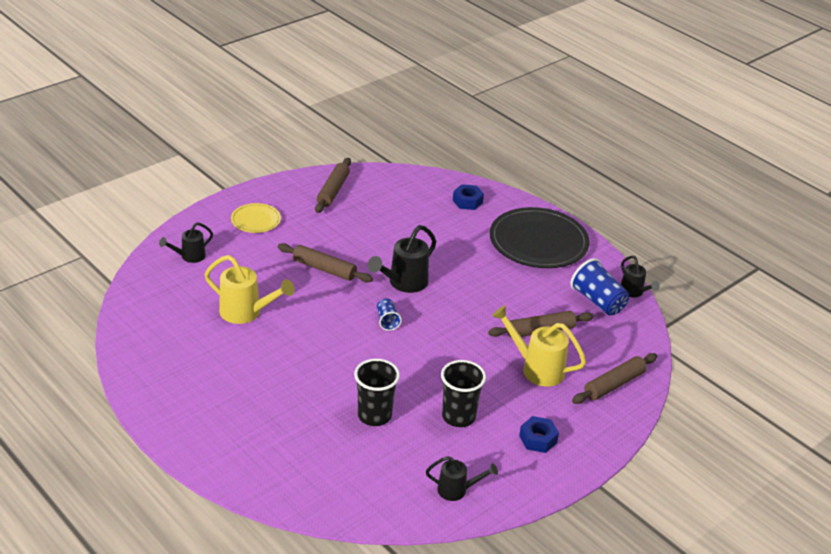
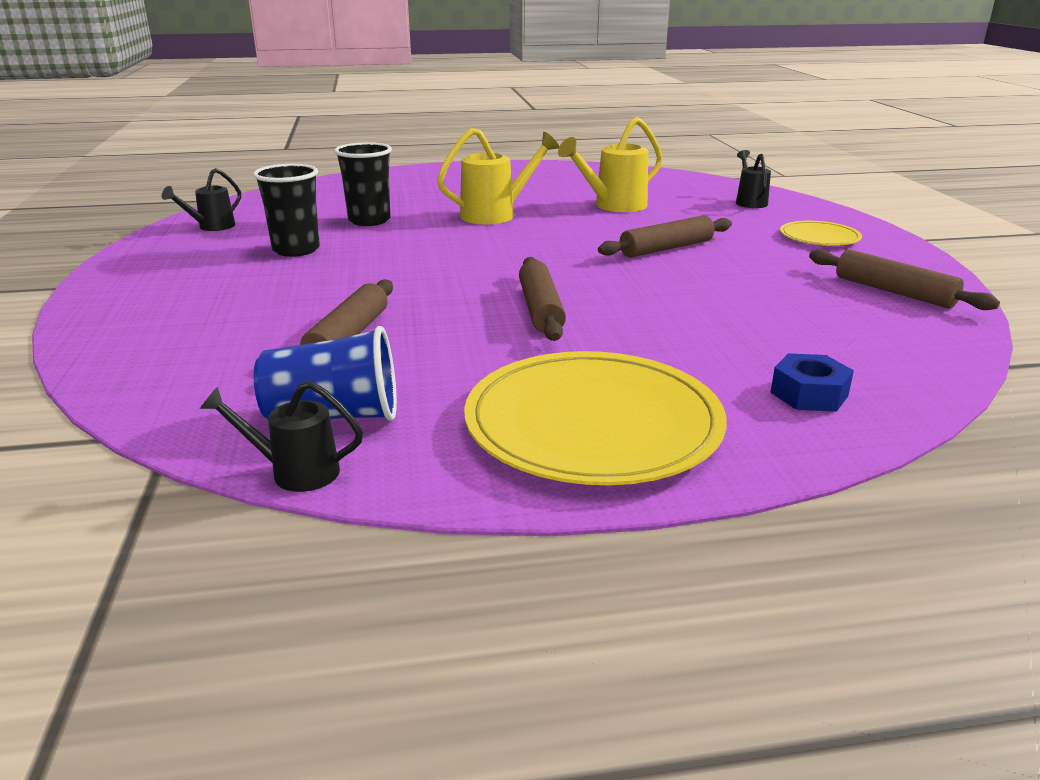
camera: 125 degrees right, 10 degrees down
(387, 321) = (514, 256): blue cup -> none
(404, 283) = (584, 281): black watering can -> none
(537, 368) = (283, 310): yellow watering can -> yellow watering can (496, 215)
(538, 242) = (593, 423): black plate -> yellow plate
(538, 439) = (183, 275): blue nut -> none
(614, 384) = (150, 350): brown rolling pin -> brown rolling pin (540, 309)

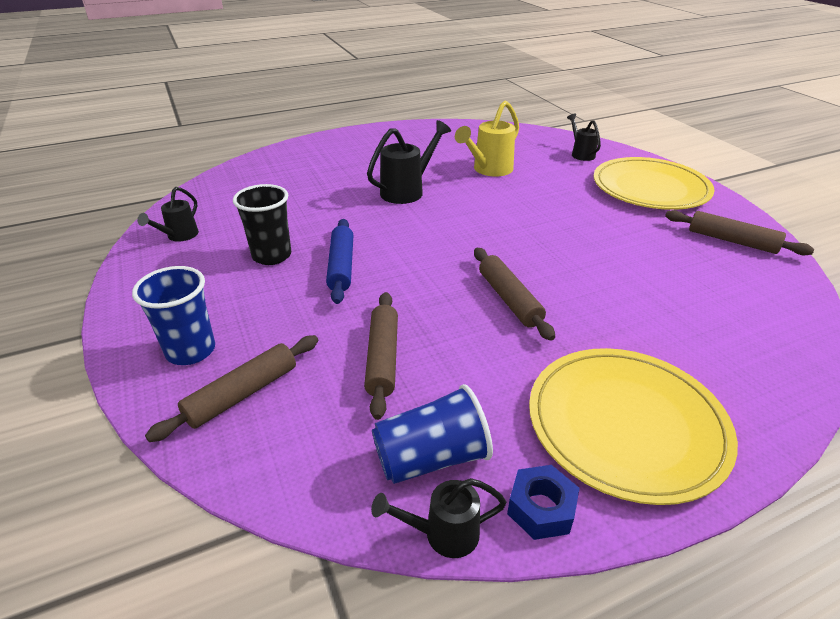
camera: 15 degrees left, 10 degrees up
(151, 308) = (191, 351): none -> blue cup
(365, 265) = (341, 266): none -> blue rolling pin
(369, 220) = (310, 210): black cup -> none
(496, 215) = (407, 191): yellow watering can -> black watering can
(666, 248) = (556, 214): brown rolling pin -> brown rolling pin (242, 394)
(809, 394) = (745, 361): blue nut -> blue nut (541, 508)
(819, 237) = (650, 188): yellow plate -> yellow plate, size x2.01

